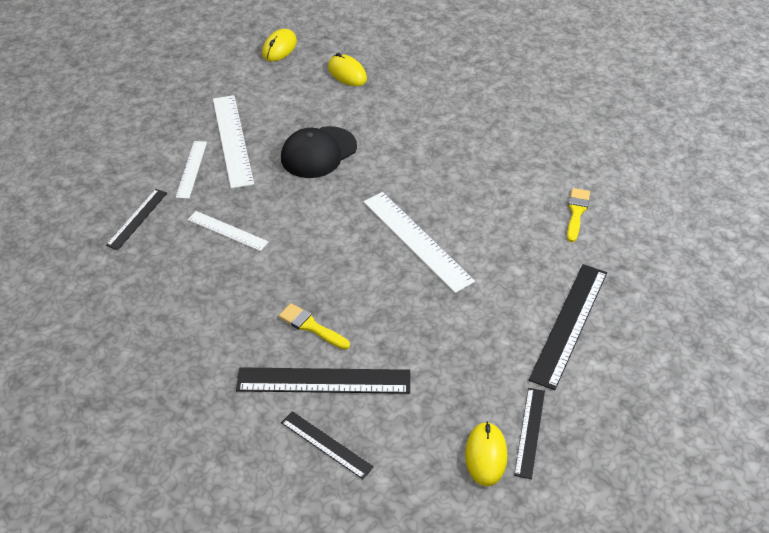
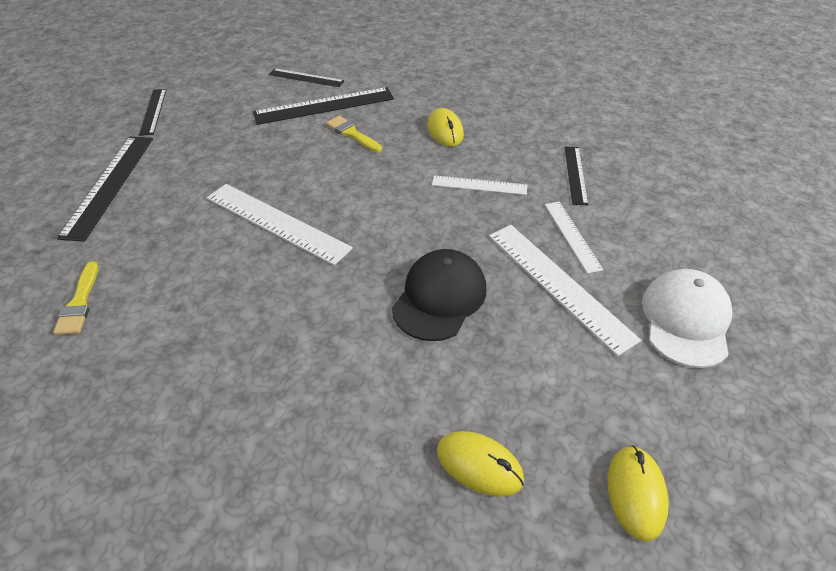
camera: 160 degrees right, 0 degrees up
(174, 102) = (685, 320): none -> white cap
(311, 326) = (352, 134): yellow brush -> yellow brush turned 150 degrees counterclockwise
(486, 455) = (188, 94): yellow mouse -> yellow mouse (445, 130)

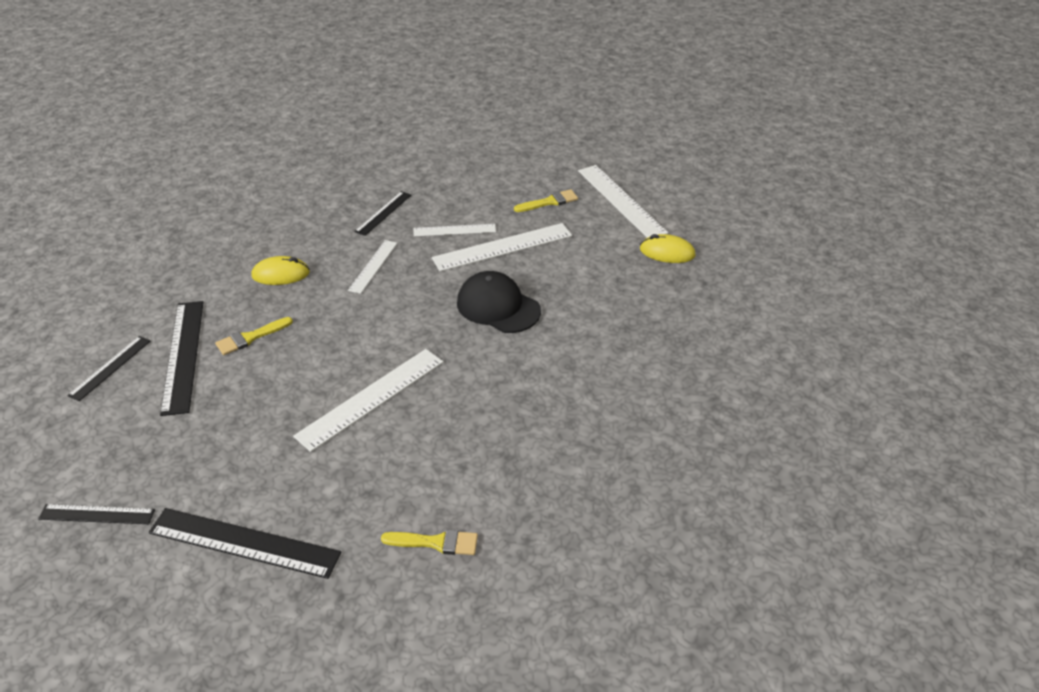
camera: 80 degrees left, 5 degrees down
(479, 465) = (642, 309): yellow mouse -> none
(575, 175) = (383, 213): black ruler -> black ruler turned 75 degrees counterclockwise
(685, 320) = (549, 202): white cap -> yellow brush
(743, 412) = (621, 201): none -> white ruler

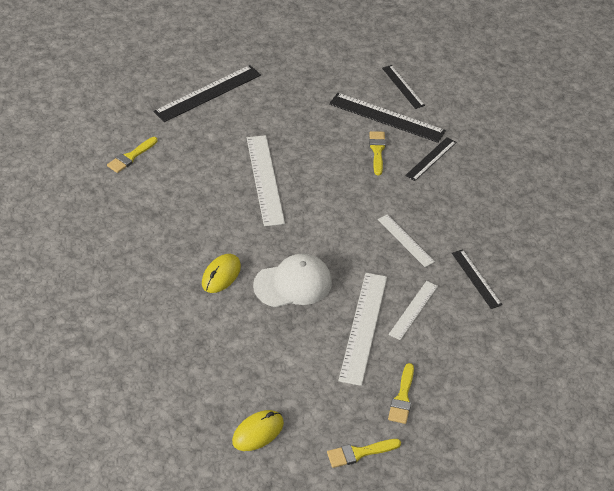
camera: 125 degrees right, 5 degrees up
(97, 514) = (282, 53): black ruler -> black ruler (431, 159)
(281, 274) = (438, 189): yellow mouse -> yellow mouse (221, 275)
(498, 307) = (293, 284): black cap -> white cap
(621, 201) = (359, 453): white ruler -> yellow brush

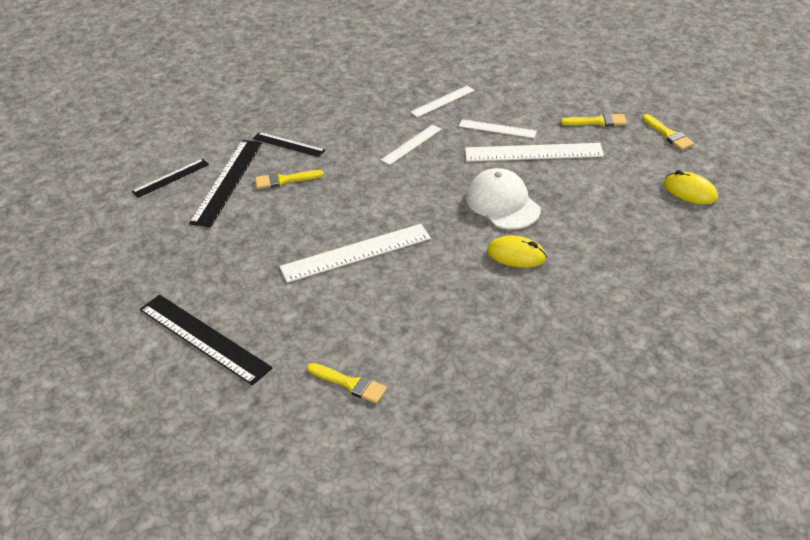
camera: 100 degrees left, 5 degrees down
(476, 278) = (442, 101): black ruler -> white ruler

